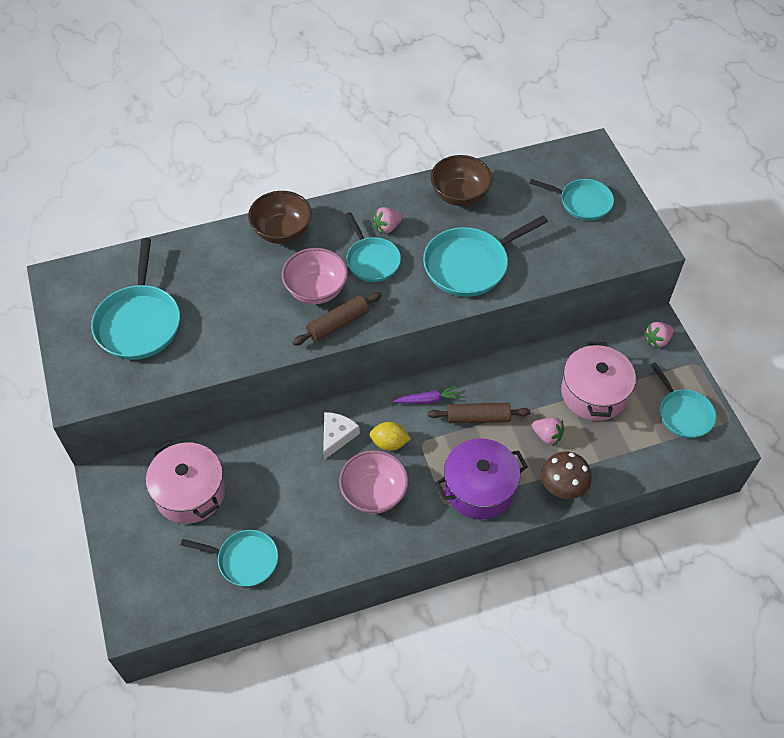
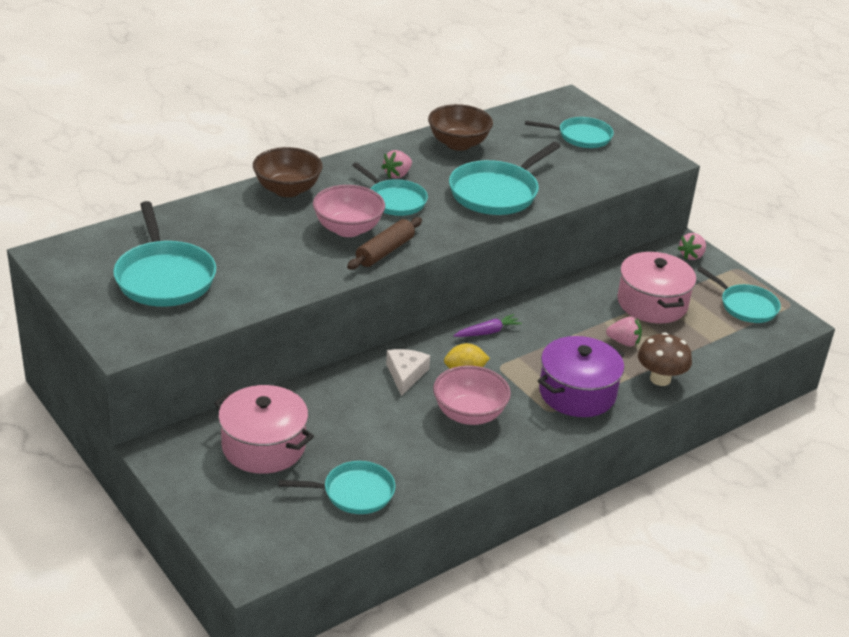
camera: 20 degrees left, 20 degrees down
(478, 418) = (547, 338): brown rolling pin -> none

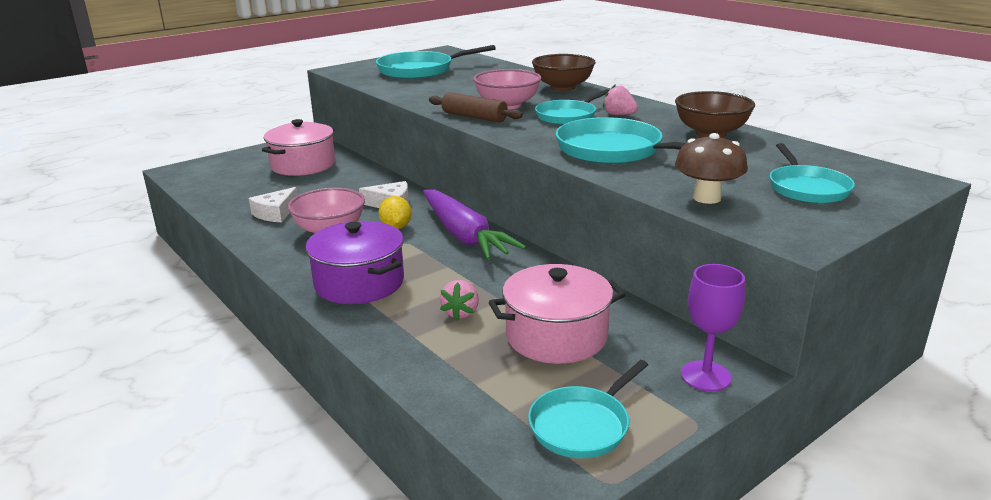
camera: 90 degrees right, 10 degrees down
(354, 492) = (239, 194): turquoise pan -> none
(418, 456) = (276, 213): none -> white cheese
(487, 332) = (464, 236): purple carrot -> purple carrot, size x2.22
(660, 379) = (385, 337): brown mushroom -> brown mushroom (707, 198)
(691, 256) = (705, 376): pink strawberry -> purple goblet

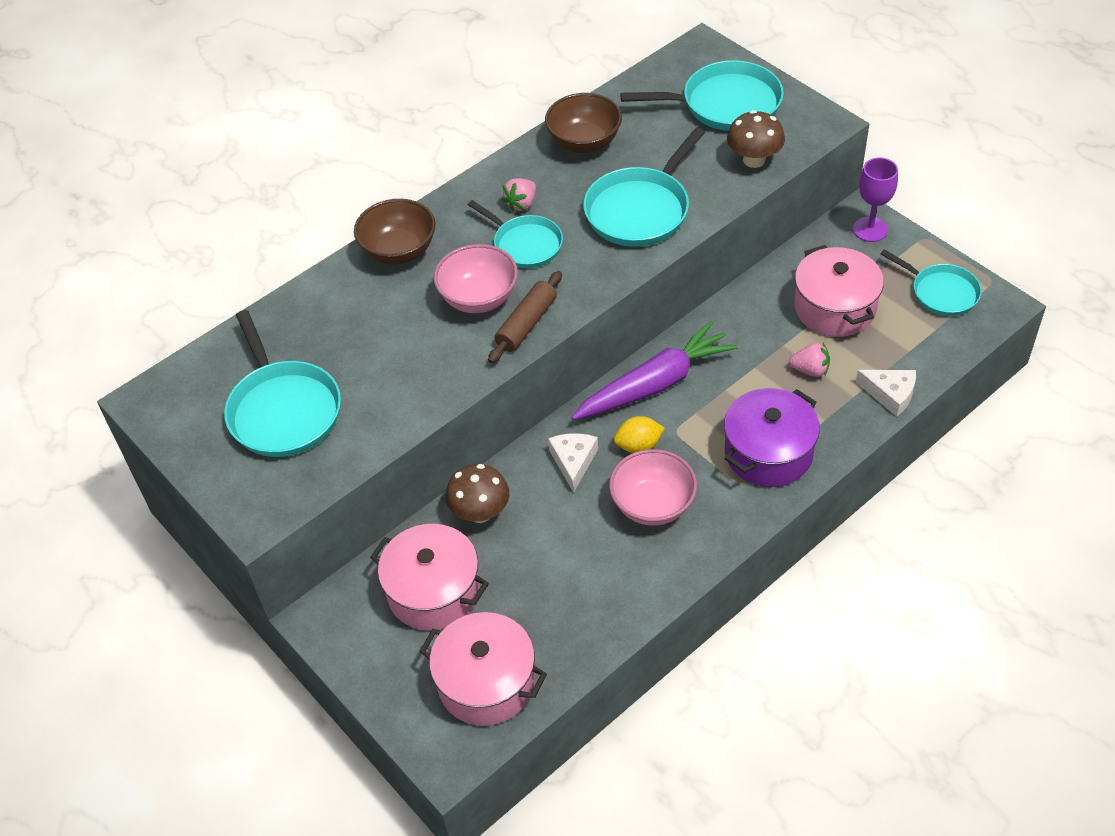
camera: 90 degrees left, 25 degrees up
(220, 179) = (486, 682): none -> pink pot
(276, 213) = (605, 574): white cheese -> white cheese (890, 394)
(360, 176) = (480, 512): none -> brown mushroom
(807, 188) = (725, 104): turquoise pan -> turquoise pan, size x1.54

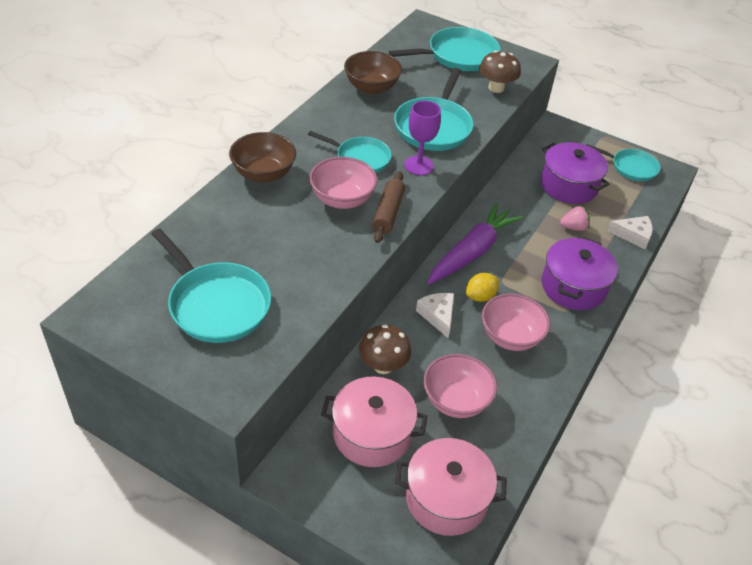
camera: 25 degrees left, 5 degrees down
(521, 204) = (344, 132): pink strawberry -> none
(548, 571) = (456, 400): none -> pink bowl
(834, 308) = (569, 185): pink pot -> purple pot
(870, 229) = (566, 134): purple goblet -> purple goblet (418, 165)

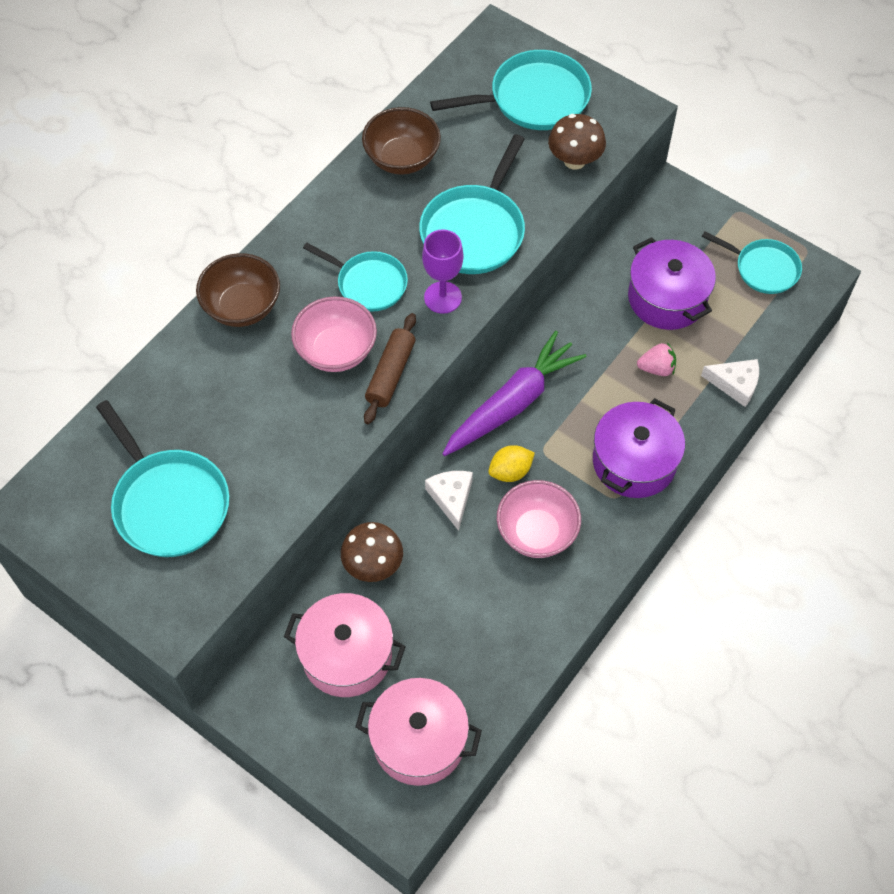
camera: 10 degrees right, 15 degrees up
(456, 400) = (452, 617): pink bowl -> none

